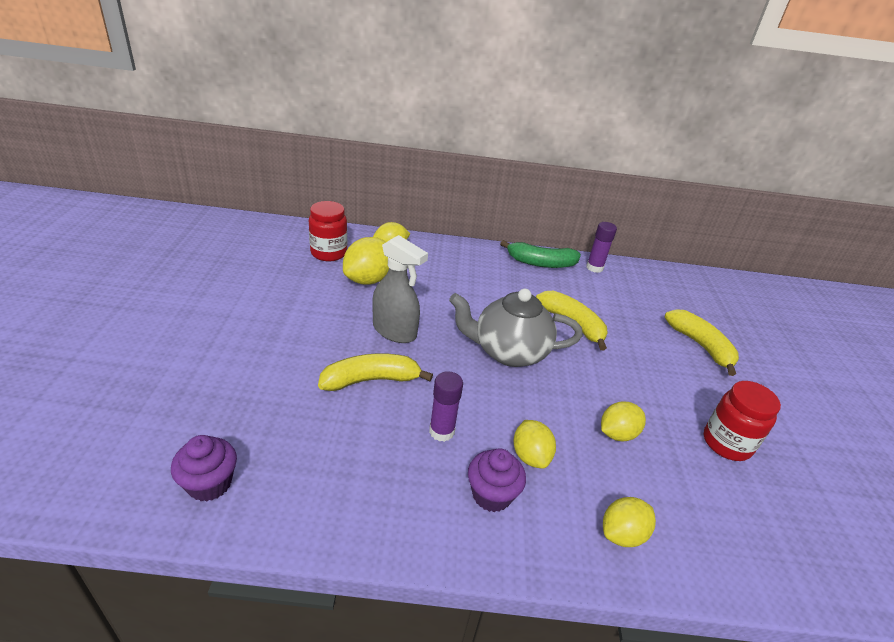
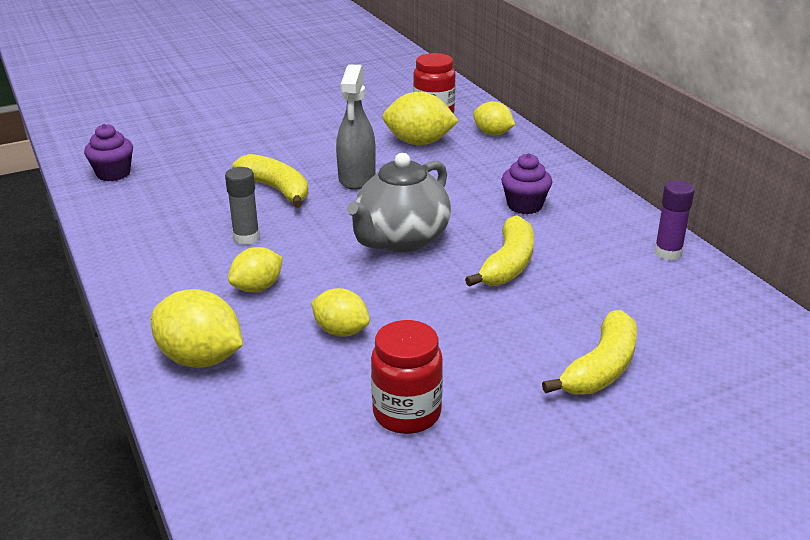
camera: 65 degrees right, 5 degrees down
(441, 431) = (246, 237): purple glue stick -> grey glue stick
(491, 494) = (192, 280): purple cupcake -> purple cupcake (524, 205)
(508, 352) = (401, 239): grey teapot -> grey teapot turned 120 degrees counterclockwise
(540, 263) = (611, 216): green banana -> none
(622, 534) = (200, 359): yellow lemon -> yellow lemon, size x1.55

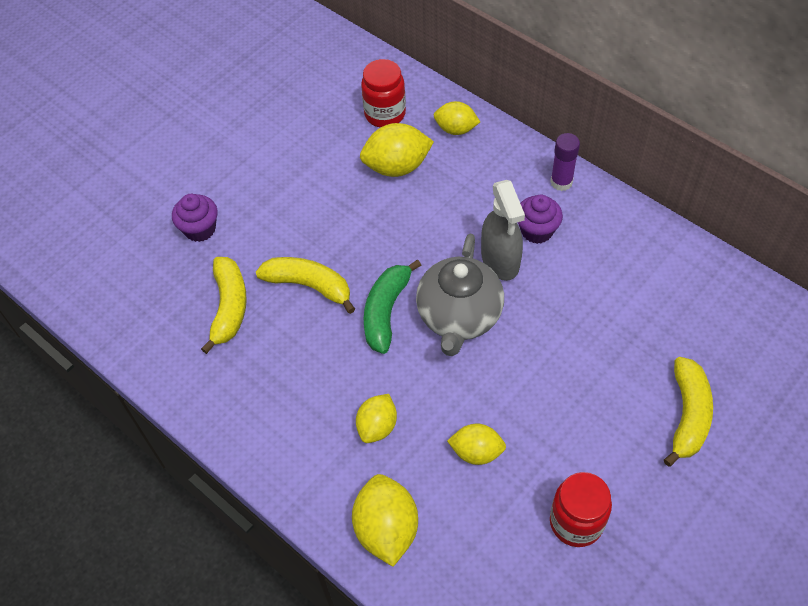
camera: 20 degrees left, 25 degrees up
(113, 173) = (137, 318): purple cupcake -> purple cupcake (200, 229)
(200, 359) = (386, 529): yellow lemon -> yellow lemon turned 75 degrees clockwise
(246, 237) = (325, 364): grey glue stick -> none
(333, 220) = (386, 311): none -> green banana
(357, 178) = (371, 242): grey spray bottle -> grey spray bottle (500, 260)
(508, 264) = (562, 317): yellow banana -> yellow banana (229, 307)
(668, 253) = (677, 254): purple glue stick -> purple glue stick (561, 182)

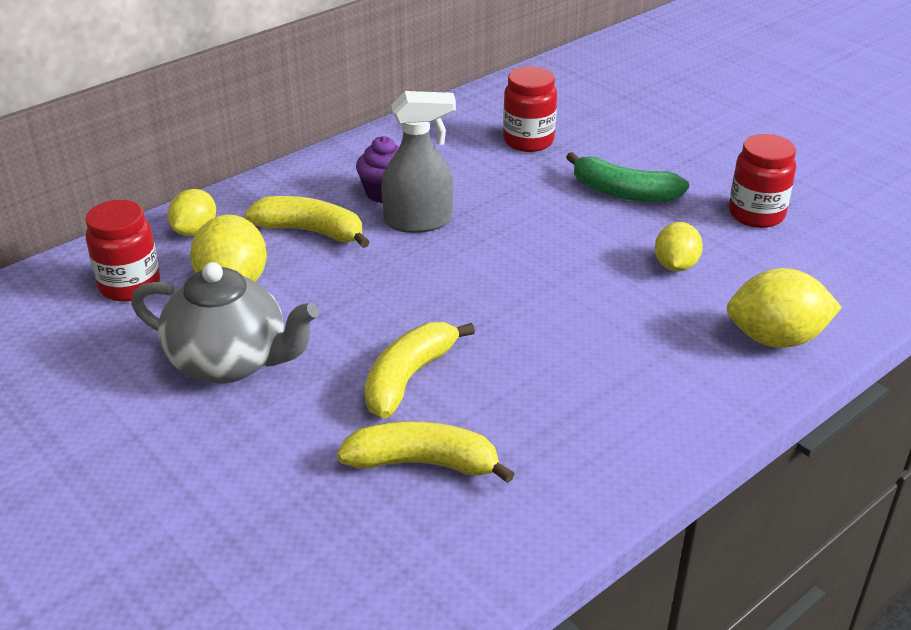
camera: 85 degrees left, 20 degrees down
(200, 229) = (256, 493): purple cupcake -> none
(377, 426) = (639, 334): yellow lemon -> none
(386, 311) = (469, 313): green banana -> green banana (623, 193)
(459, 317) = (492, 259): grey teapot -> grey teapot (230, 362)
(561, 182) = (321, 169): purple glue stick -> none
(655, 322) = (528, 141): none -> red jar
(688, 415) = (638, 140): yellow banana -> yellow banana (311, 231)

